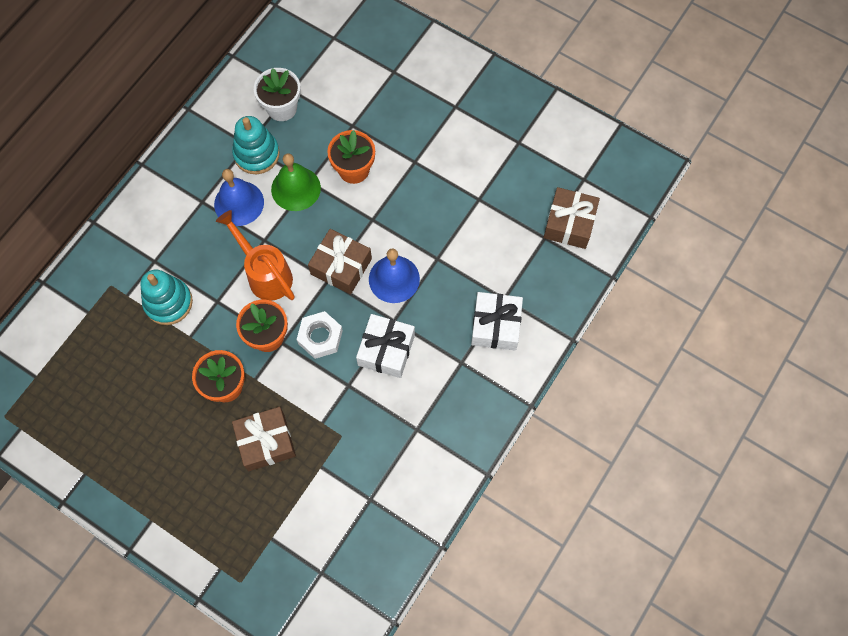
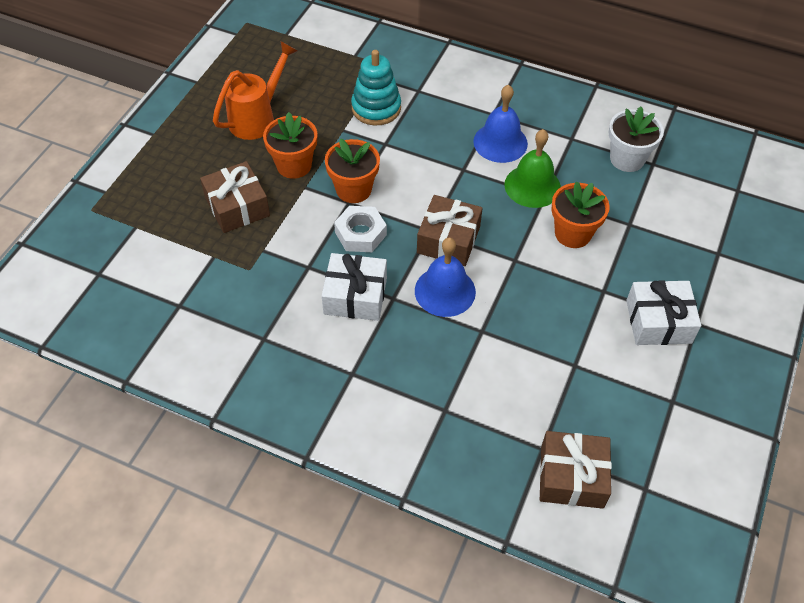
camera: 80 degrees right, 15 degrees down
(256, 154) = (562, 147): turquoise stacking toy -> none
(265, 273) = (425, 176): orange watering can -> orange watering can (258, 117)
(495, 325) = (406, 405): white gift -> white gift (658, 321)

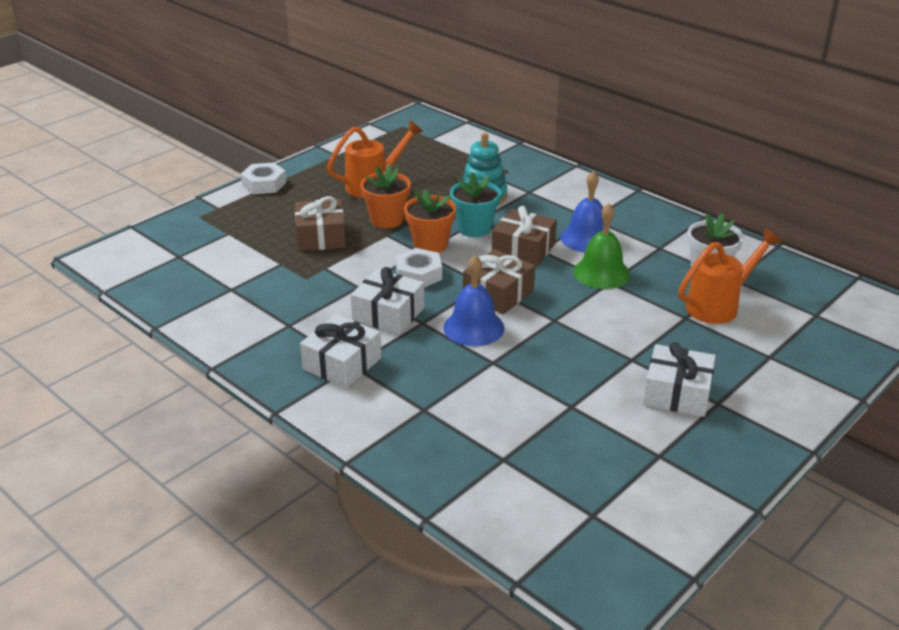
camera: 20 degrees right, 20 degrees down
(139, 144) = (264, 184): none -> white nut
(341, 375) = (342, 364): none -> white gift
(387, 156) = (474, 228): none -> turquoise flower pot
(571, 477) = (520, 487): brown gift -> brown gift (523, 249)
(573, 233) = (623, 313): orange flower pot -> none
(652, 200) = (719, 305): none -> orange watering can

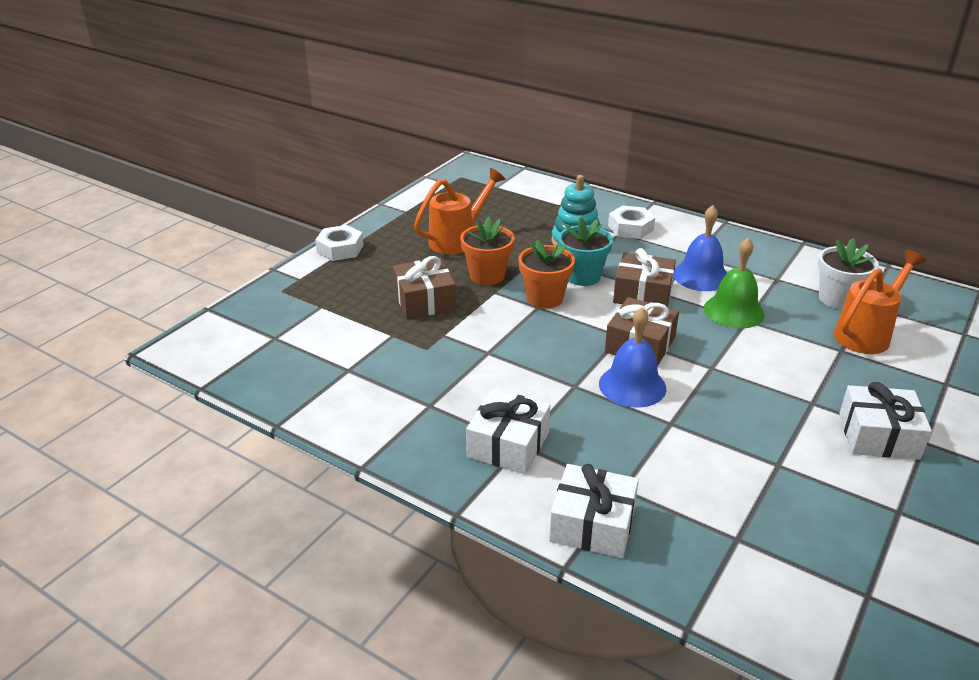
camera: 10 degrees left, 0 degrees up
(388, 314) = (534, 380): white gift -> white gift (592, 524)
(419, 274) = (547, 332): white nut -> white nut (630, 228)

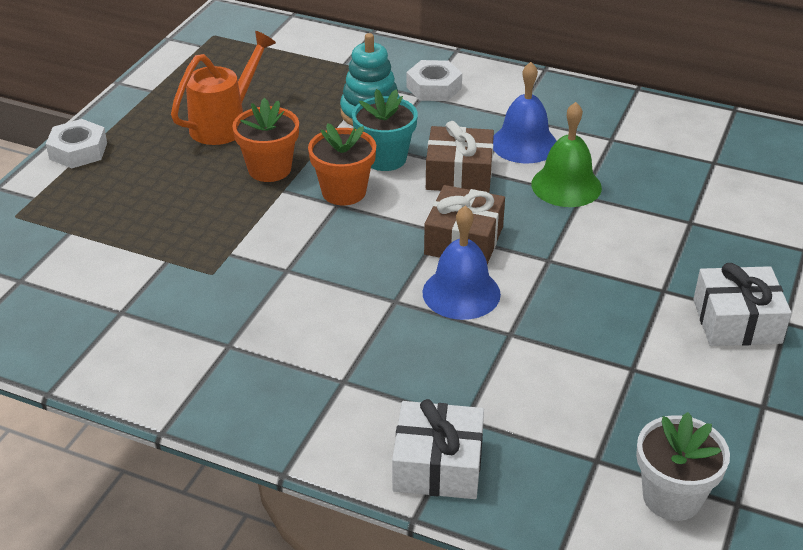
camera: 10 degrees left, 5 degrees up
(424, 300) = (198, 210): brown gift -> none
(508, 445) = (329, 383): white gift -> none
(837, 299) = (681, 158): white flower pot -> white flower pot (672, 497)
(867, 334) = (717, 198): orange watering can -> none

